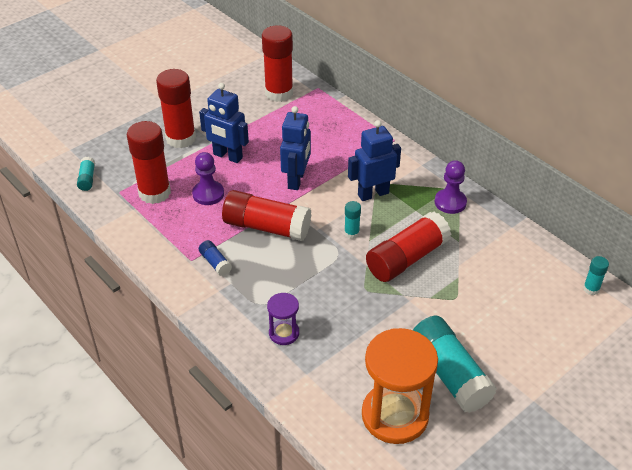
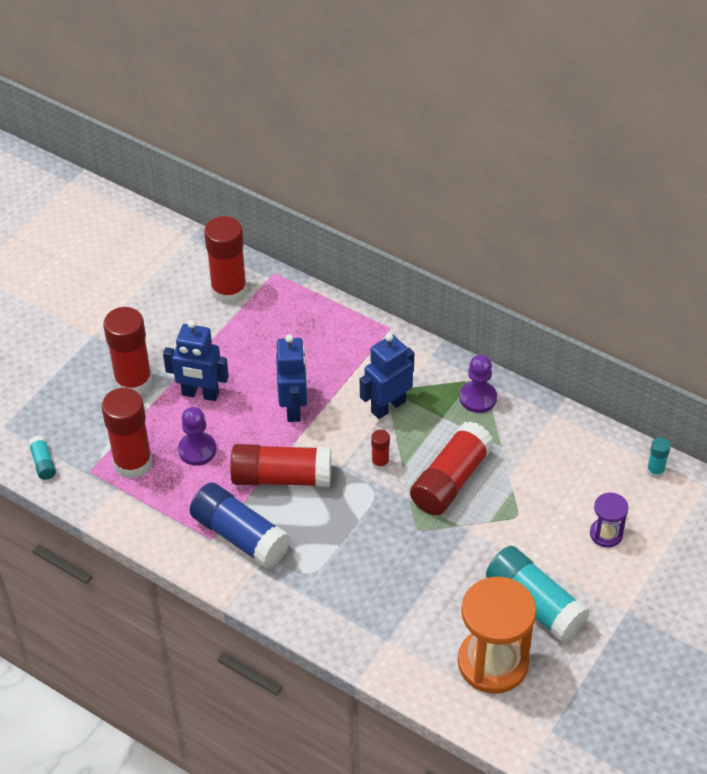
camera: 15 degrees left, 5 degrees up
(215, 263) = (240, 536): blue glue stick -> blue glue stick, size x2.19
(284, 333) = (347, 601): purple hourglass -> purple hourglass (606, 534)
(351, 233) = (380, 463): turquoise glue stick -> red glue stick

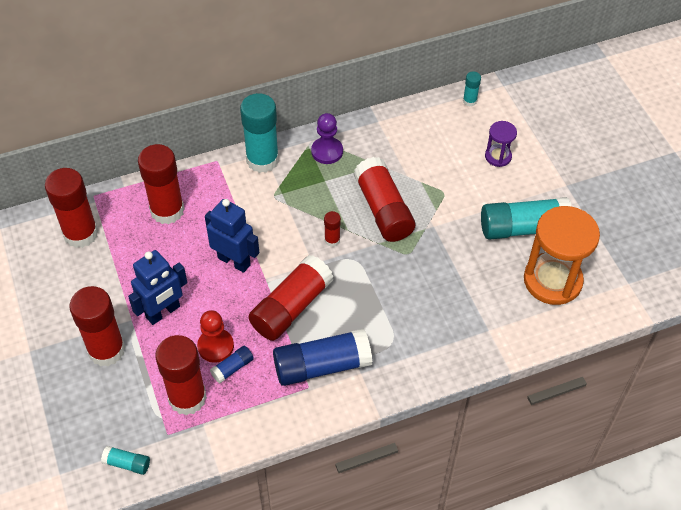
camera: 55 degrees left, 5 degrees up
(186, 475) = (232, 368): none -> blue glue stick
(197, 450) = (215, 346): purple pawn -> red pawn
(304, 329) = (167, 210): none -> red glue stick
(388, 406) = (286, 205): blue robot -> none
(422, 358) = (262, 160): none -> turquoise glue stick

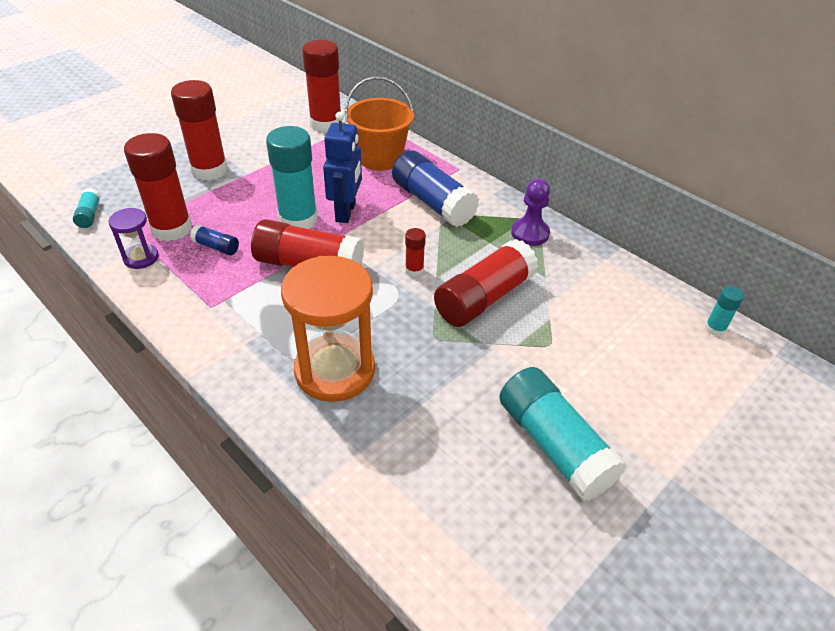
camera: 65 degrees right, 10 degrees down
(163, 312) = (264, 188): blue robot -> none
(167, 210) = (380, 158): red glue stick -> orange bucket
(215, 346) = (238, 229): red pawn -> none
(262, 160) = (482, 194): turquoise glue stick -> turquoise glue stick (298, 220)
(322, 366) = (242, 309): blue glue stick -> blue glue stick (433, 203)
(498, 156) = (652, 382): purple hourglass -> purple hourglass (141, 258)
(552, 280) = (485, 508): orange hourglass -> orange hourglass (335, 370)

